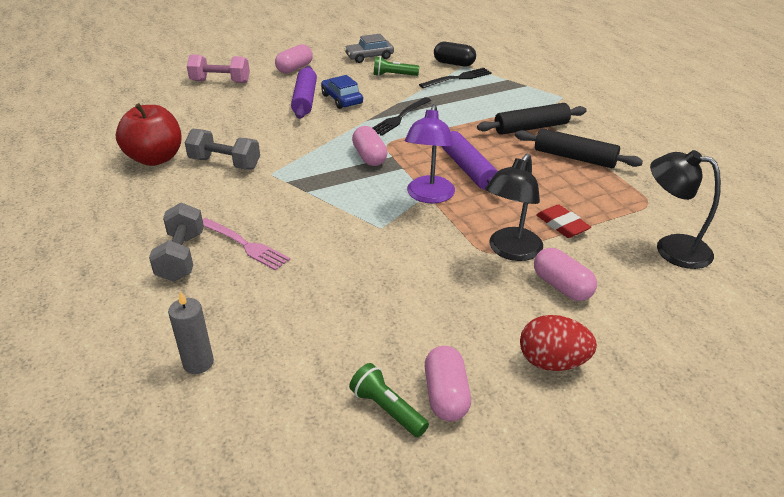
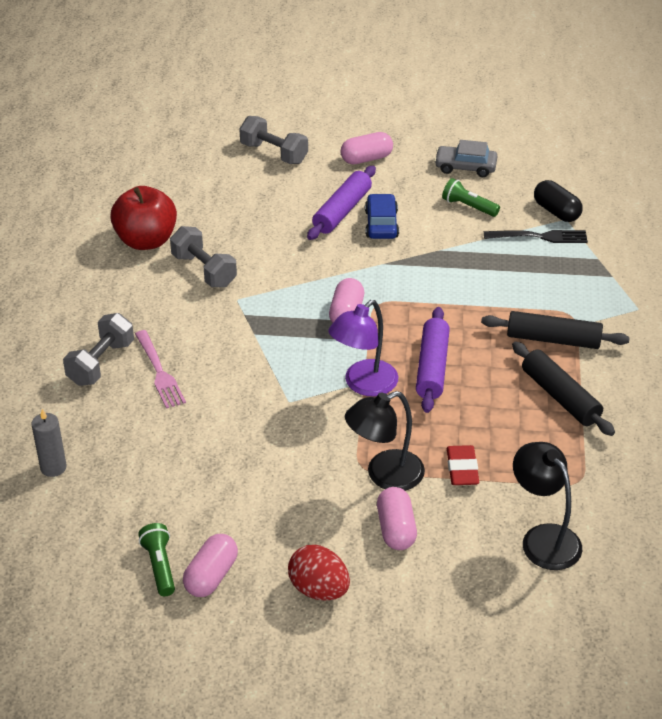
camera: 30 degrees right, 5 degrees up
(220, 82) = (274, 153): pink dumbbell -> grey dumbbell
(400, 117) = (421, 273): black fork -> none

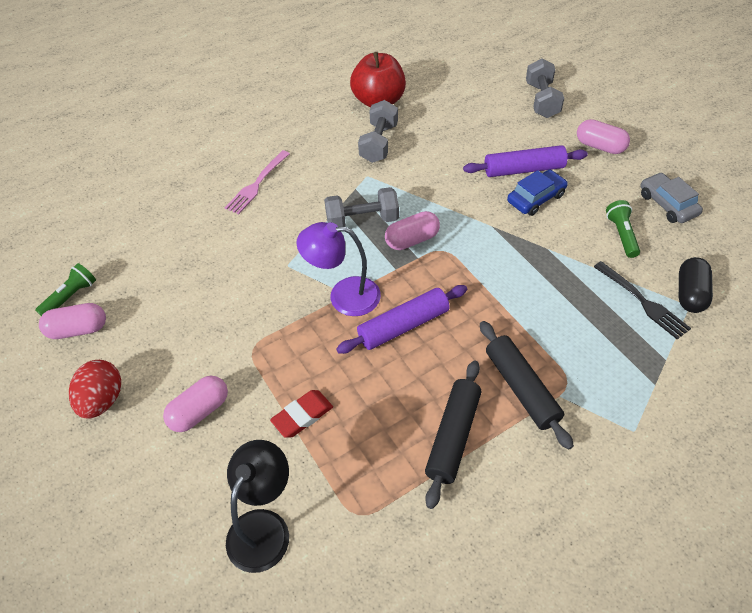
camera: 55 degrees right, 10 degrees up
(53, 467) = (127, 192): grey candle -> none
(101, 363) = (241, 154): grey dumbbell -> grey dumbbell (362, 220)
(384, 475) = (254, 368): black lamp -> none

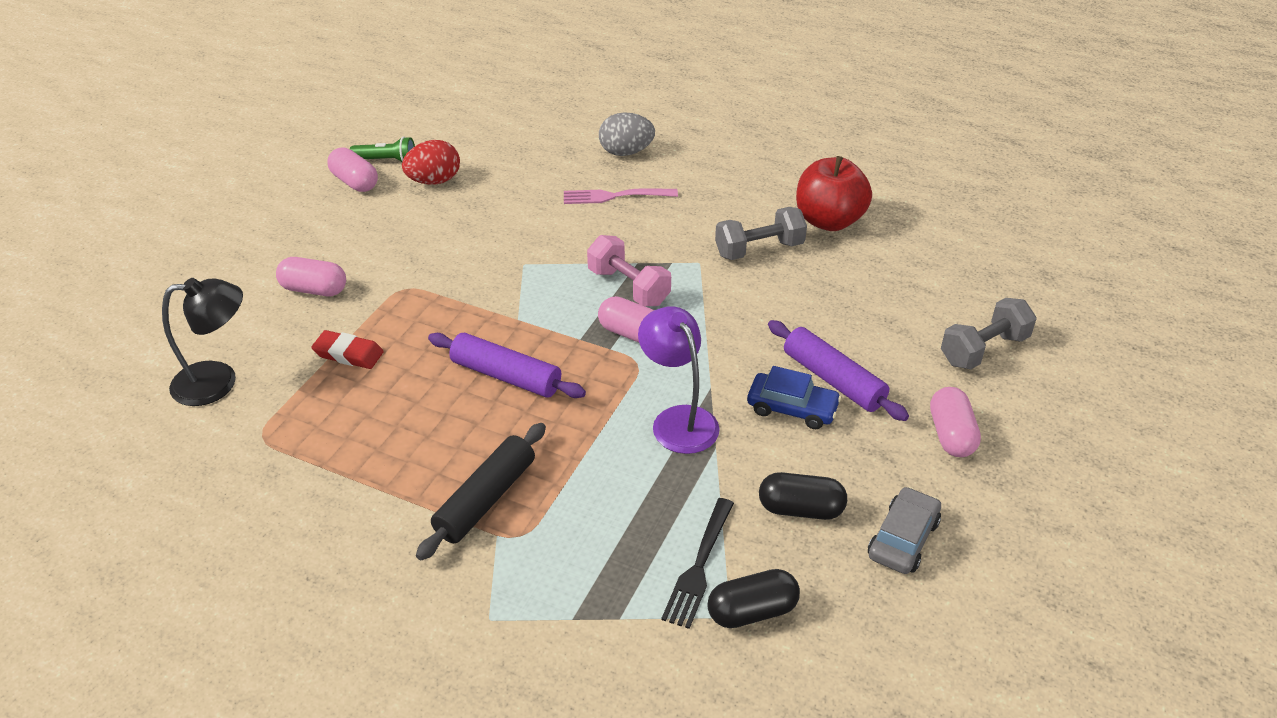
camera: 55 degrees right, 10 degrees down
(103, 400) = (291, 231): red egg -> red egg (434, 181)
(212, 156) = (626, 152): none -> grey egg
(343, 296) = (513, 318): purple lamp -> purple lamp (678, 420)
(362, 220) = (628, 287): grey dumbbell -> pink dumbbell
(453, 436) = (388, 468): black rolling pin -> none
(621, 234) = (800, 509): green flashlight -> black capsule

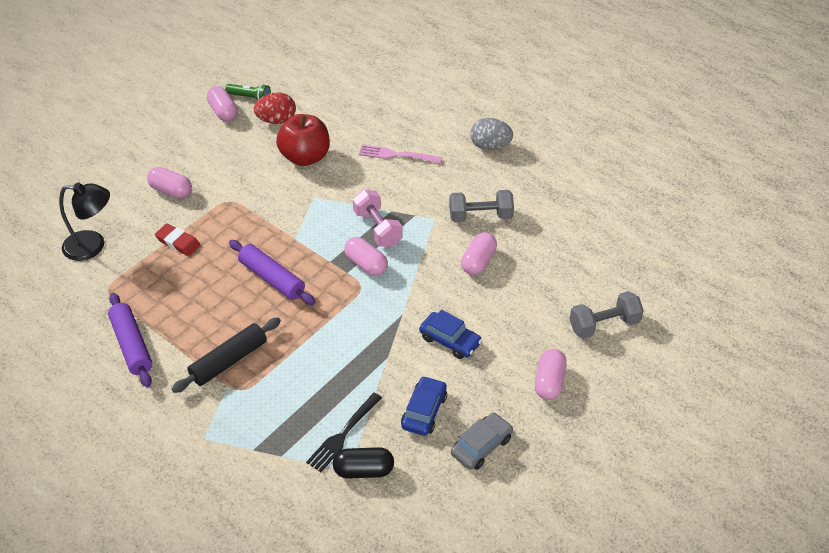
camera: 15 degrees right, 5 degrees up
(626, 152) = (419, 120): grey egg -> grey egg (490, 146)
(678, 420) = (371, 333): purple lamp -> none
(782, 303) = (478, 261): none -> pink capsule
(800, 509) = (424, 411): black capsule -> blue car
(829, 221) = (541, 203): red apple -> red apple (305, 157)
(833, 380) = (487, 326): purple rolling pin -> purple rolling pin (132, 345)

